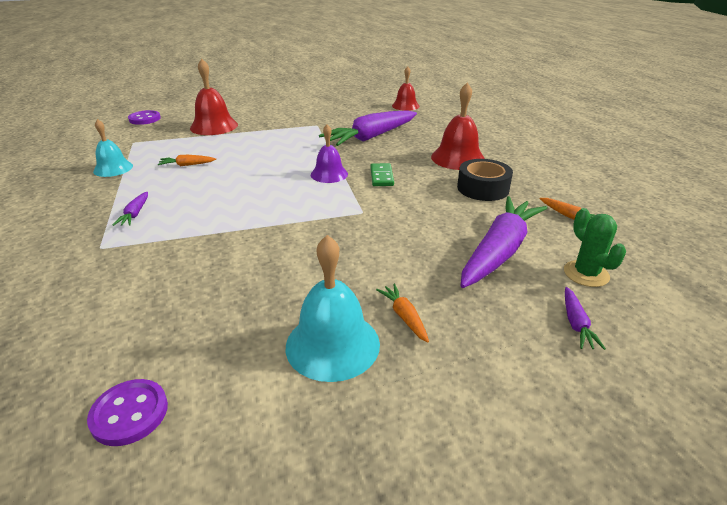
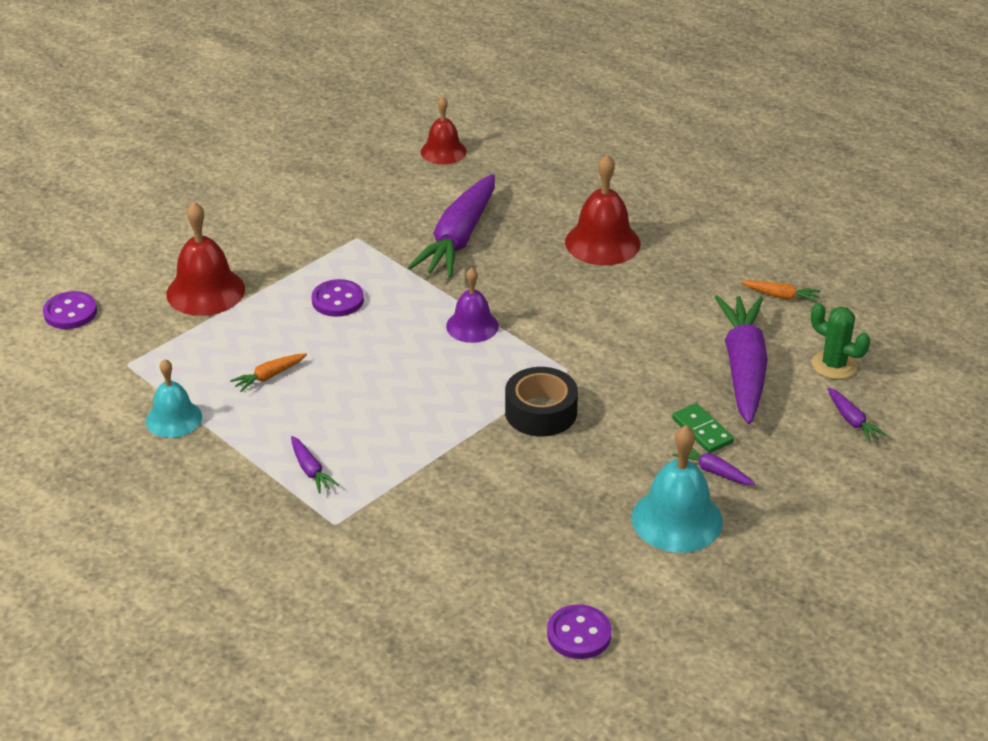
camera: 30 degrees left, 5 degrees up
(271, 145) = (338, 300): none -> purple button
(381, 176) = (539, 307): green domino -> green domino (702, 431)
(404, 316) = (713, 471): orange carrot -> purple carrot
(483, 188) = (668, 285): black tape -> black tape (541, 412)

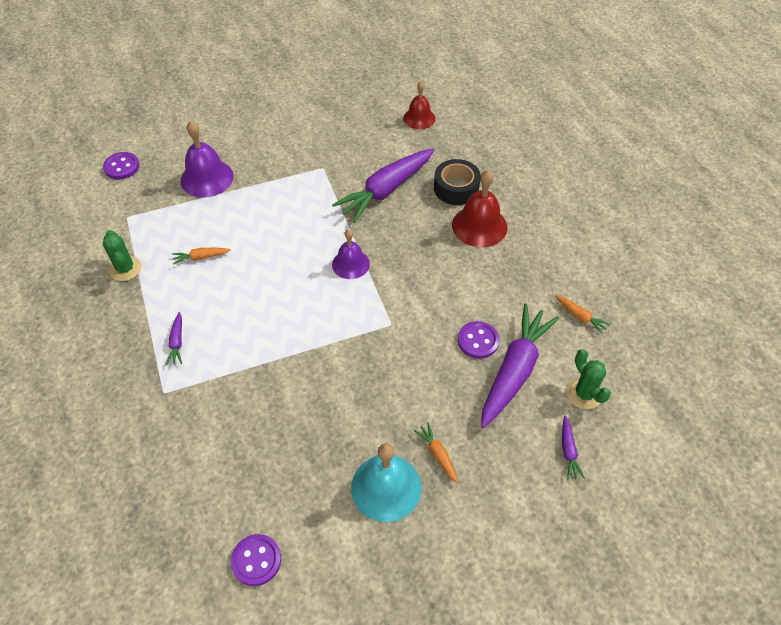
camera: 25 degrees right, 15 degrees up
(174, 418) = (125, 269): turquoise bell -> green cactus
(205, 291) = (207, 178): red bell -> purple bell
(338, 300) = (280, 213): purple button -> purple button (478, 341)
(541, 412) = (351, 353): black tape -> black tape (456, 188)
(702, 431) = (451, 415): green domino -> none
(713, 471) = (437, 454): purple carrot -> orange carrot

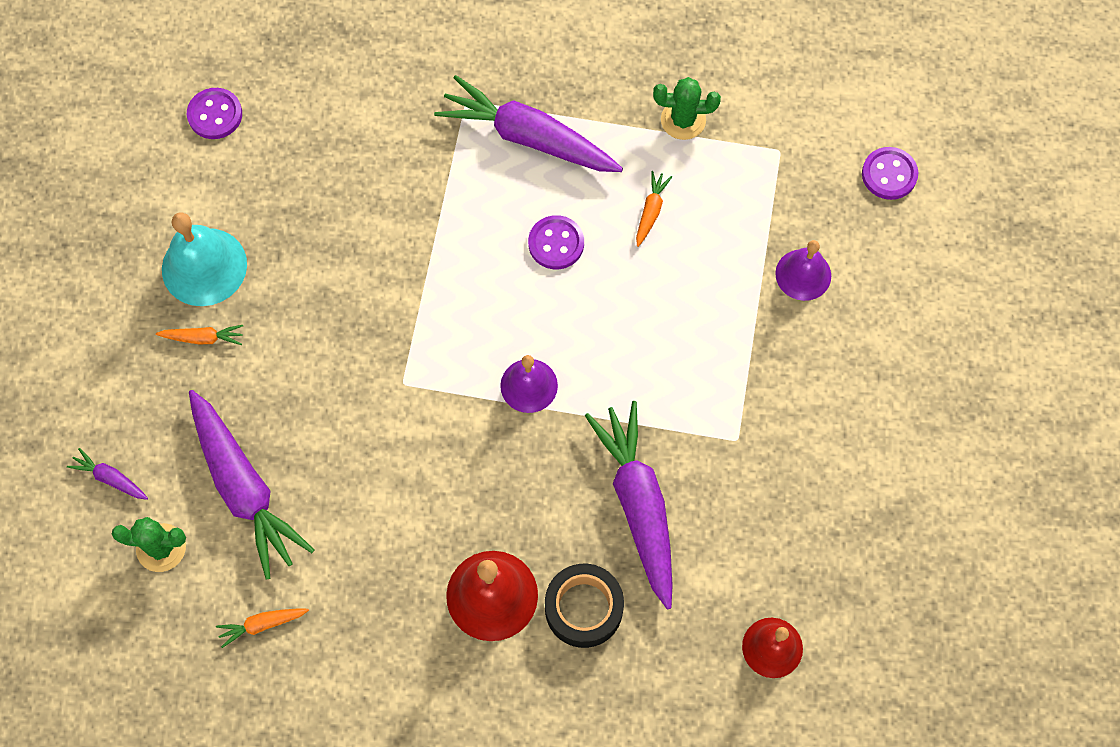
camera: 120 degrees right, 15 degrees up
(177, 342) = (528, 137): purple carrot -> purple carrot, size x2.36
(207, 178) = (803, 274): purple bell -> purple bell, size x0.66
(478, 341) = (312, 472): purple button -> purple button (556, 243)

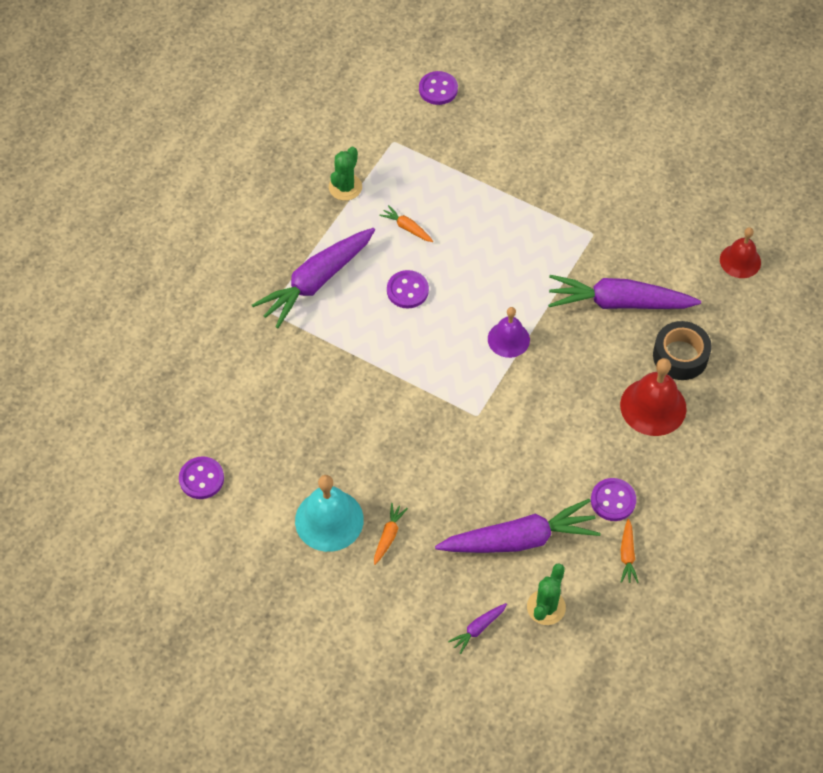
camera: 70 degrees left, 10 degrees down
(335, 584) = (613, 500): none -> purple button
(803, 274) = (490, 159): purple bell -> none

